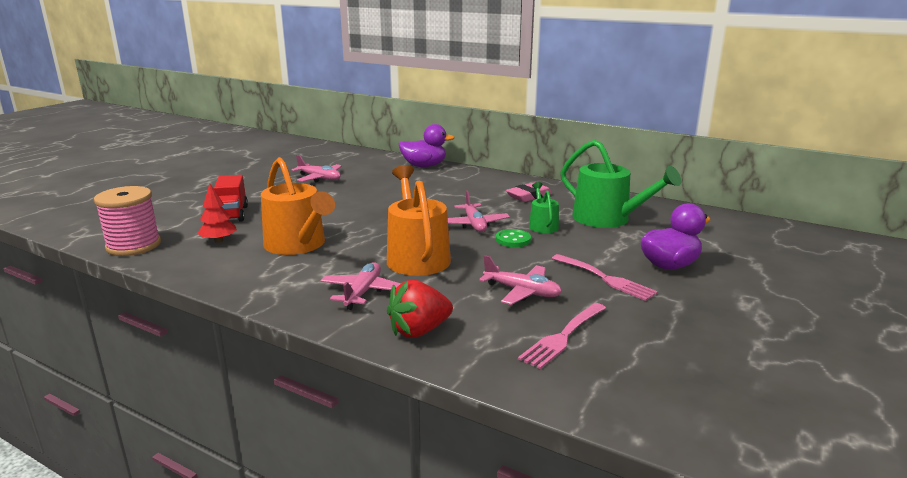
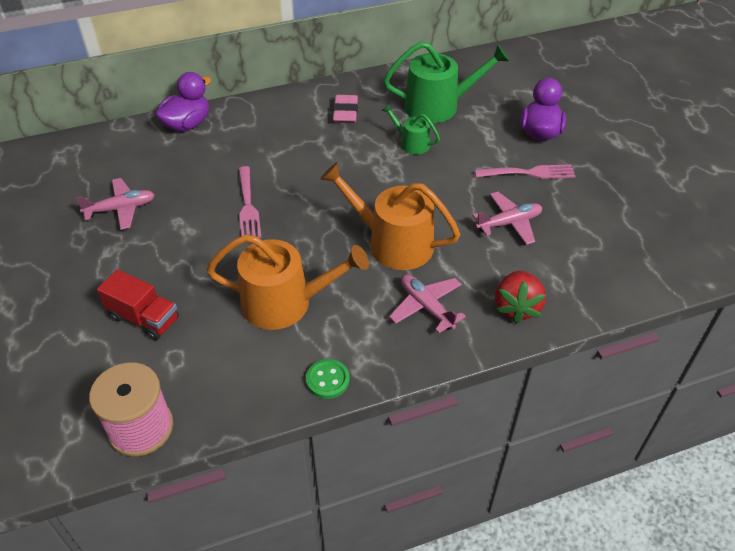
camera: 50 degrees left, 25 degrees up
(218, 240) = (208, 355): red tree -> none
(474, 224) = (367, 176): pink plane -> none
(513, 240) = (420, 174): green button -> green button (327, 380)
(563, 337) = (586, 244): pink fork -> pink fork (248, 206)

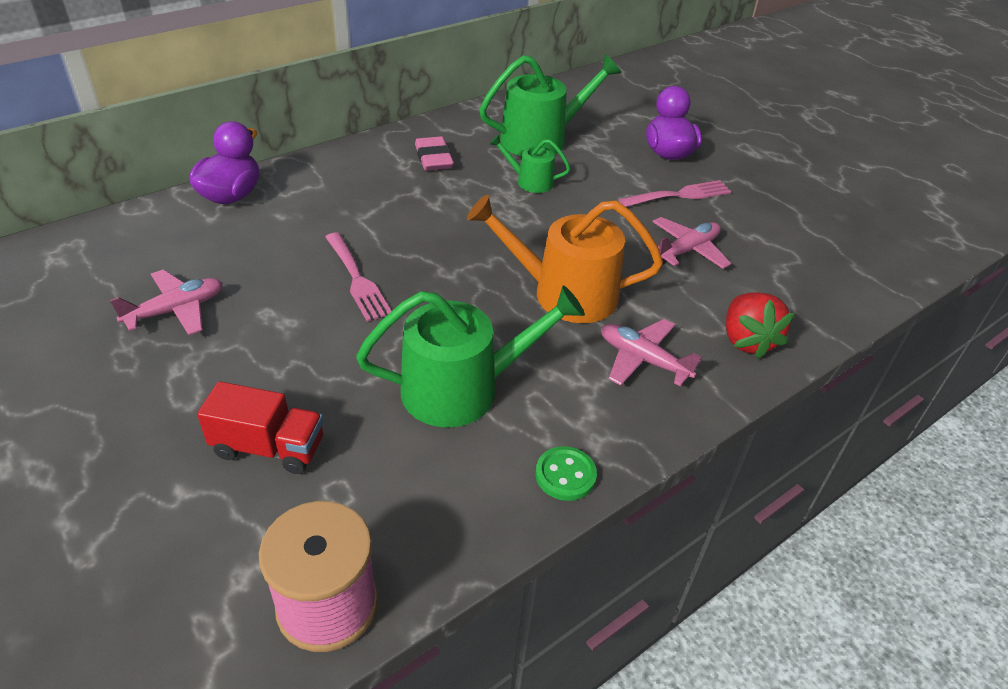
camera: 20 degrees left, 5 degrees down
(285, 303) = (462, 389): orange watering can -> green watering can

